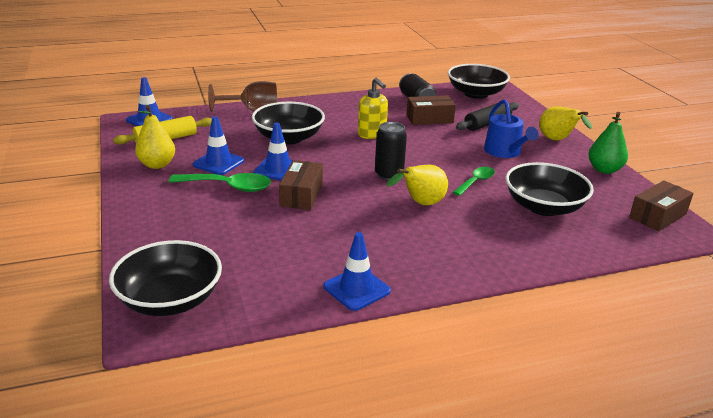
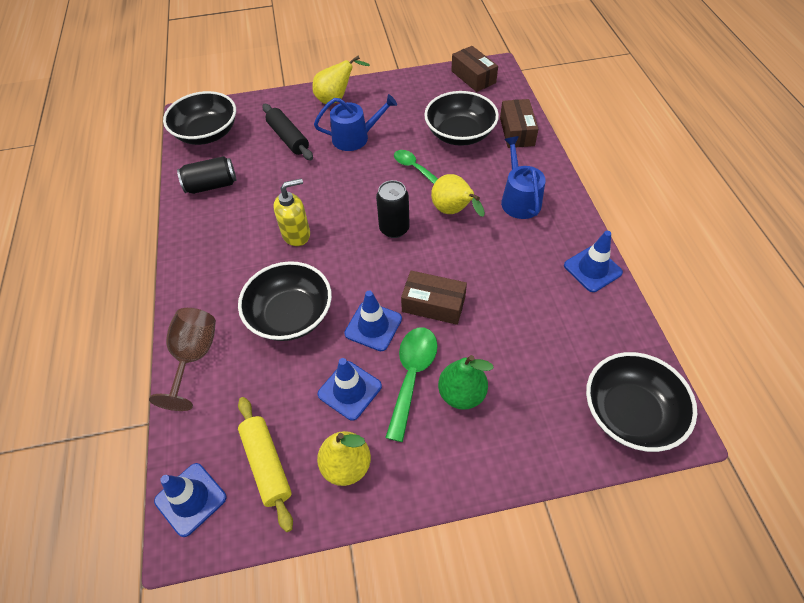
camera: 80 degrees left, 25 degrees up
(429, 119) = (265, 180): brown box -> brown box (517, 131)
(452, 243) = (519, 199): none -> blue watering can
(604, 170) = (397, 85): green pear -> green pear (461, 394)

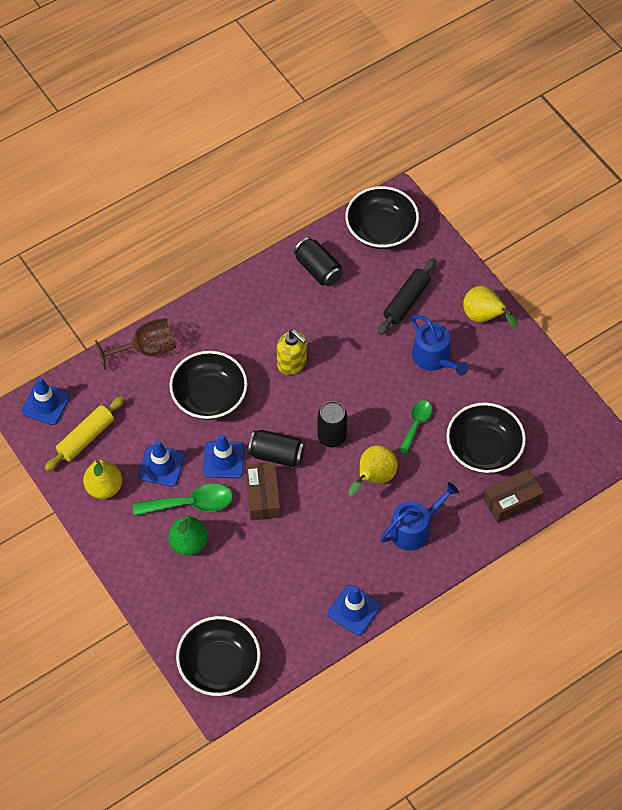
camera: 65 degrees right, 5 degrees up
(391, 278) = (276, 454): none -> black can
(473, 77) = (584, 433): brown box -> none

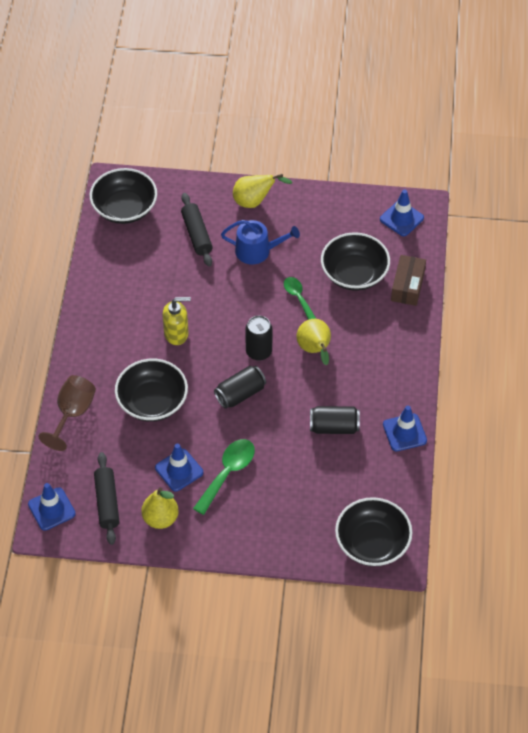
camera: 50 degrees left, 5 degrees down
(86, 438) = (107, 502): yellow rolling pin -> black rolling pin
(189, 543) = (258, 496): green pear -> none
(223, 460) = (212, 428): blue traffic cone -> blue traffic cone (401, 218)
(263, 496) = (265, 425): brown box -> none
(318, 269) = (117, 266): black can -> black can (334, 427)
(414, 528) = (376, 354): blue watering can -> none

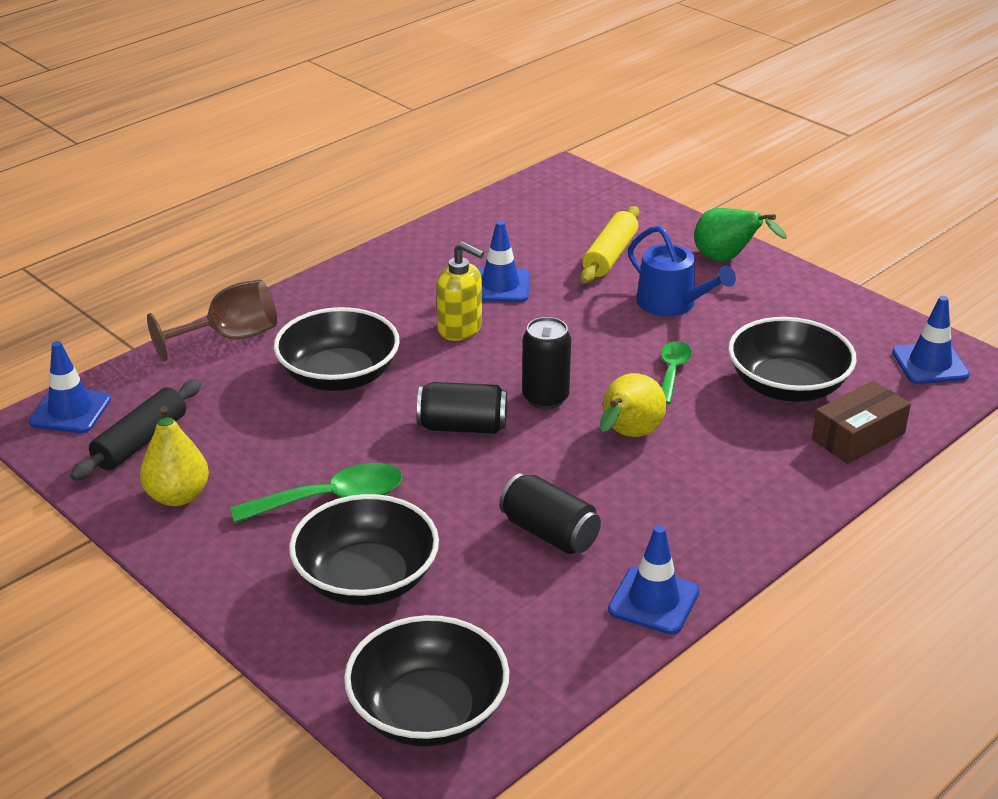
camera: 40 degrees right, 20 degrees down
(124, 208) = (550, 198): black bowl -> black bowl (366, 579)
(179, 470) = (273, 460): blue traffic cone -> blue traffic cone (500, 286)
(196, 234) = (610, 255): black rolling pin -> yellow rolling pin
(254, 201) = (727, 260): yellow pear -> green pear

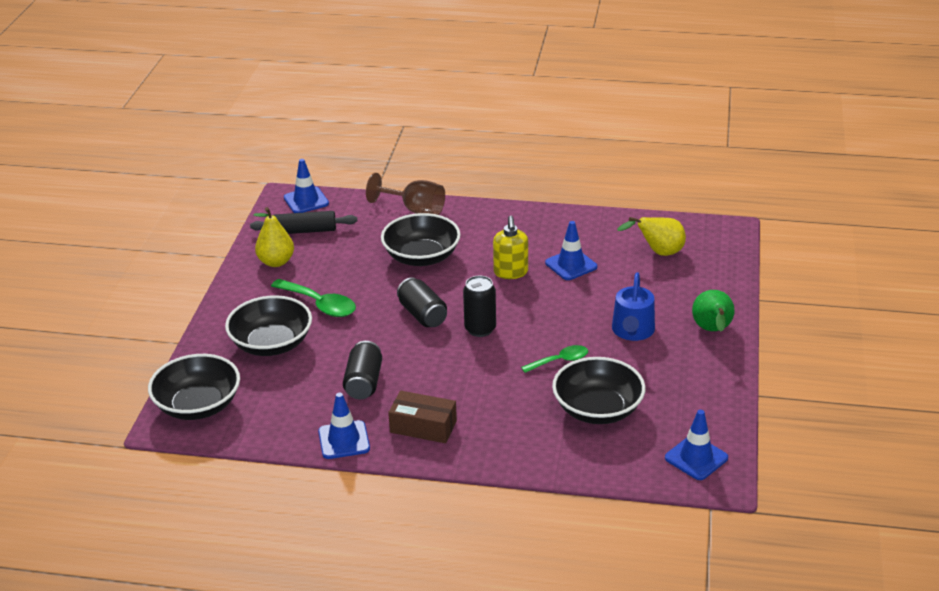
camera: 55 degrees right, 0 degrees up
(610, 255) = (656, 287): yellow rolling pin -> none
(628, 435) = (478, 372): yellow pear -> yellow pear (658, 253)
(858, 436) = (576, 457): brown box -> brown box (423, 427)

